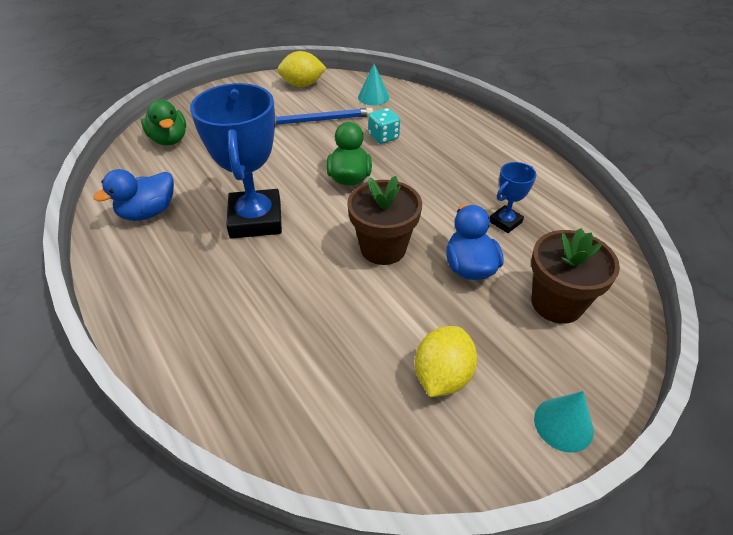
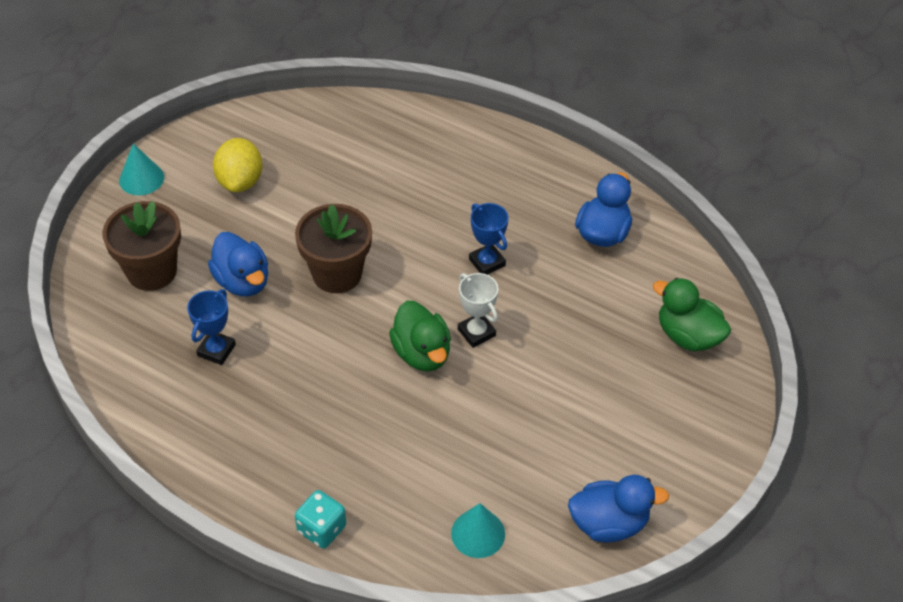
camera: 155 degrees right, 5 degrees up
(256, 219) = (487, 262): blue trophy -> blue trophy, size x0.48
(302, 85) = (609, 523): yellow lemon -> blue duck
(302, 178) = (476, 332): none -> white trophy
(320, 120) = (524, 446): blue pencil -> none
(383, 137) = (416, 442): turquoise dice -> turquoise dice (321, 529)

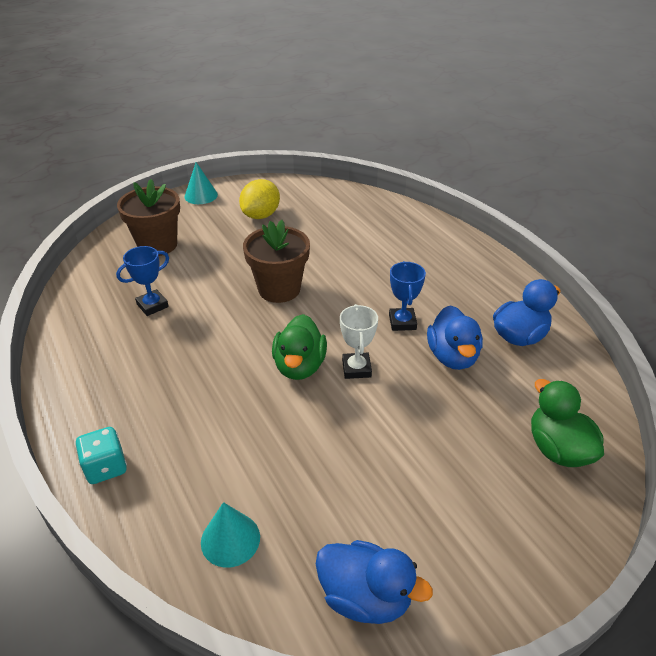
camera: 30 degrees right, 10 degrees down
(242, 281) = (209, 271): blue duck -> blue duck (452, 356)

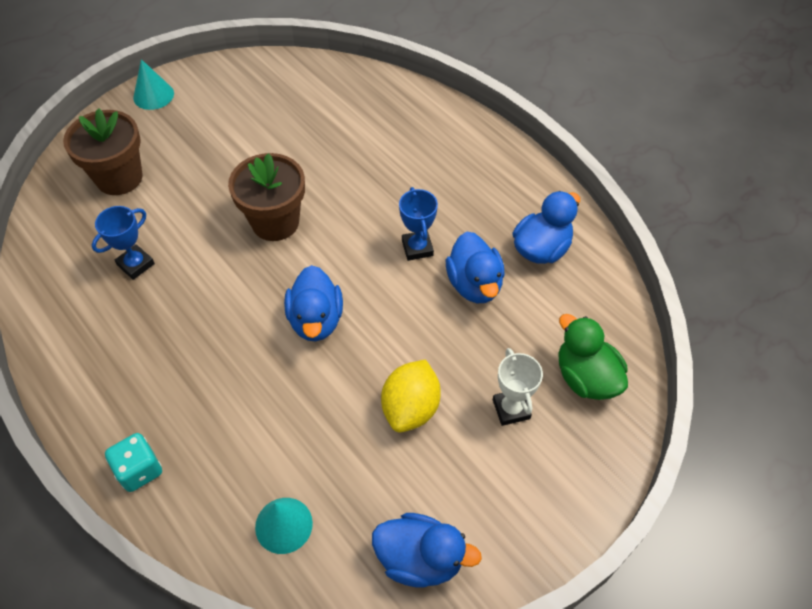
camera: 10 degrees left, 15 degrees up
(261, 215) = (233, 117): yellow lemon -> yellow lemon (411, 408)
(299, 366) = (316, 320): green duck -> blue duck
(356, 368) = (376, 314): white trophy -> white trophy (511, 409)

